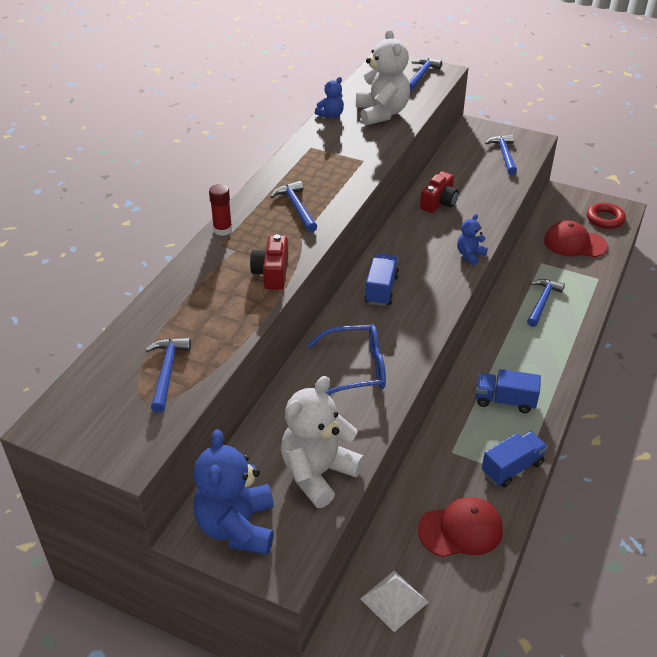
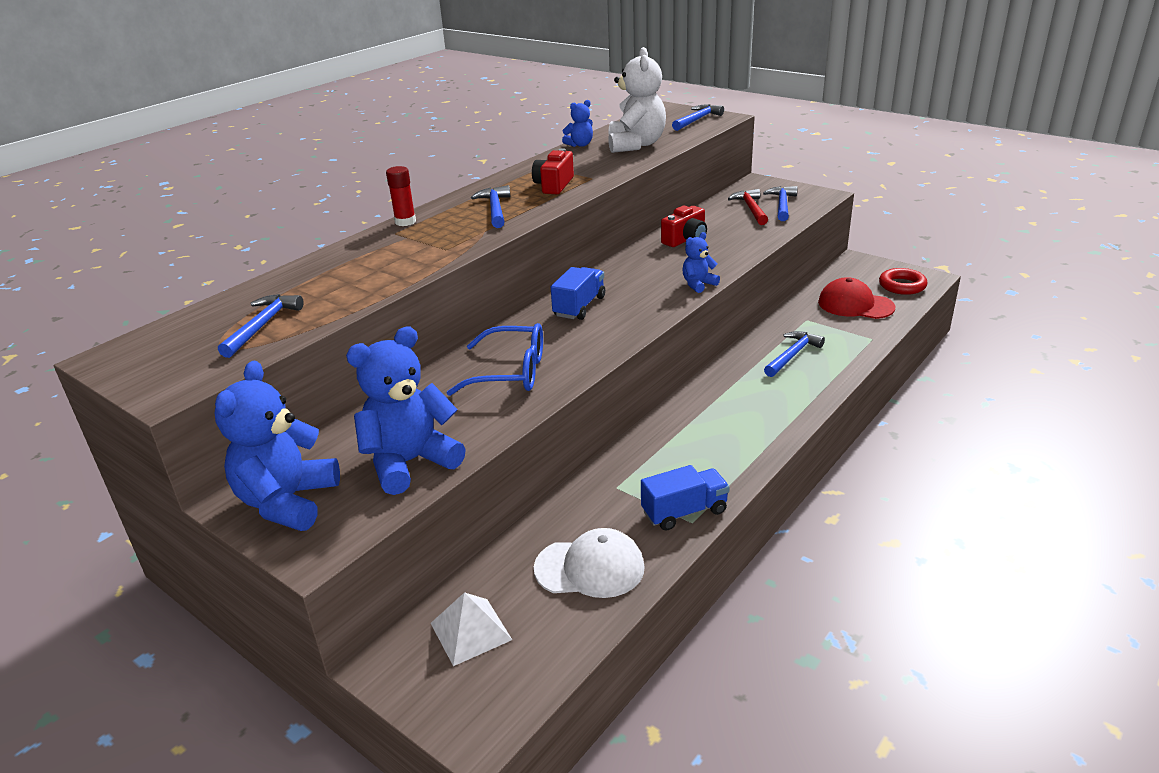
camera: 15 degrees right, 10 degrees down
(272, 273) = (432, 256): red camera -> red camera (554, 185)
(318, 473) = (410, 462): white teddy bear -> blue teddy bear
(460, 530) = (590, 568): red cap -> white cap
(480, 161) = (751, 209): none -> red hammer
(505, 401) = (705, 444): blue truck -> none

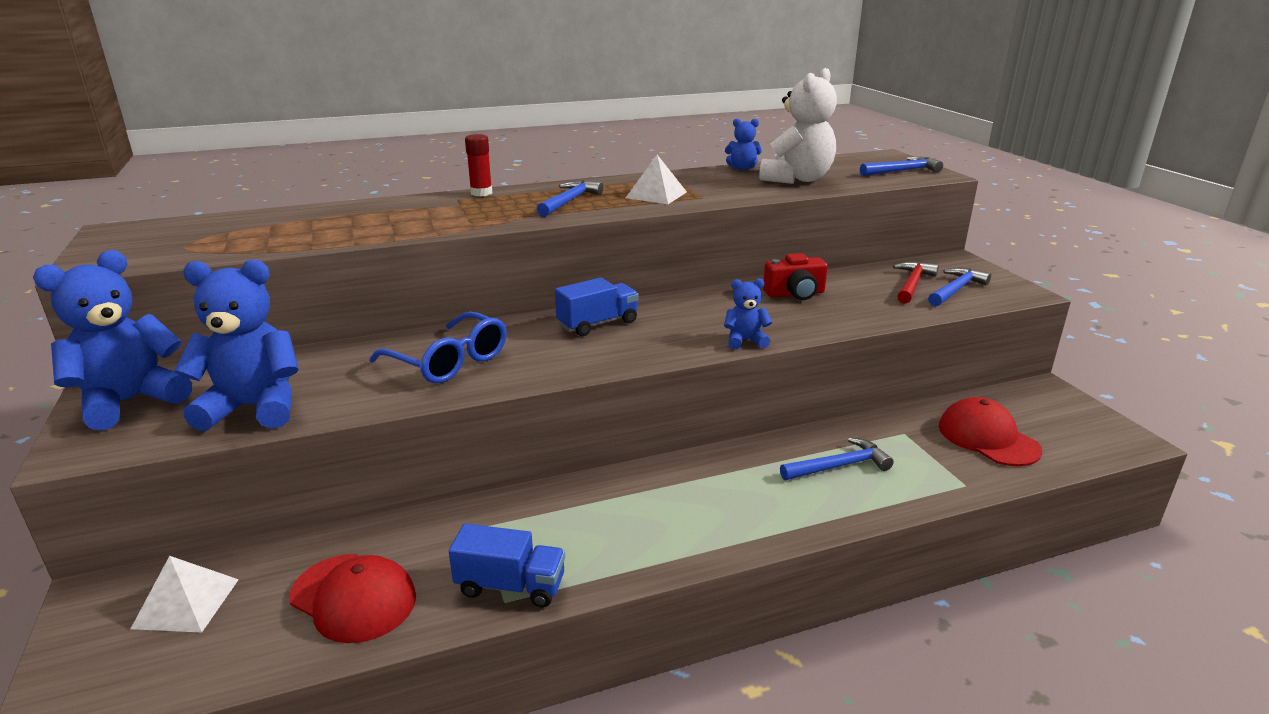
camera: 30 degrees right, 5 degrees down
(262, 326) = (237, 239): blue hammer -> none
(554, 185) = (656, 195): red camera -> white pyramid
(590, 568) = (353, 597): white cap -> red cap
(902, 286) = (1080, 437): red ring -> none

